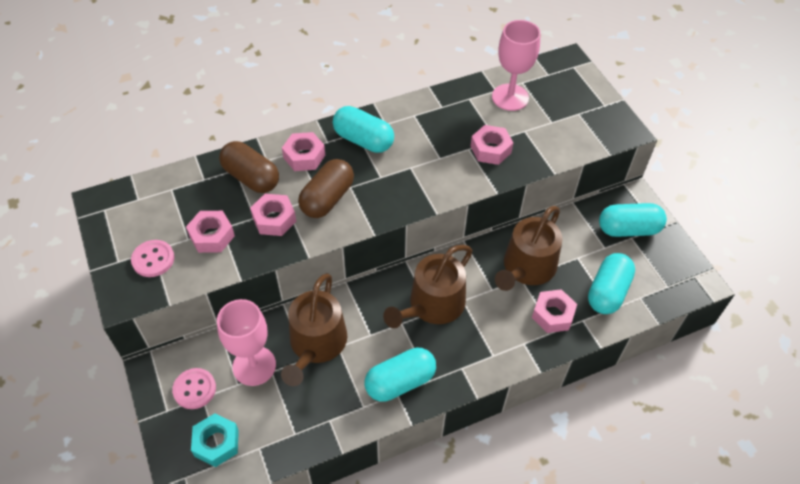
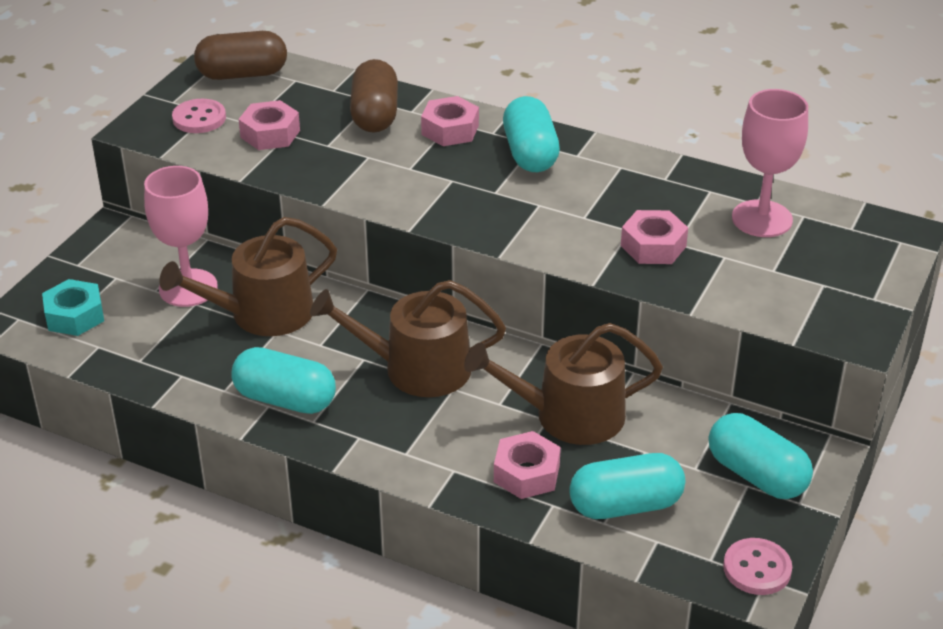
camera: 50 degrees right, 15 degrees down
(194, 389) = (119, 267): pink button -> pink button (757, 568)
(274, 219) = (341, 157): pink nut -> none
(327, 199) = (414, 174): brown capsule -> brown capsule (242, 74)

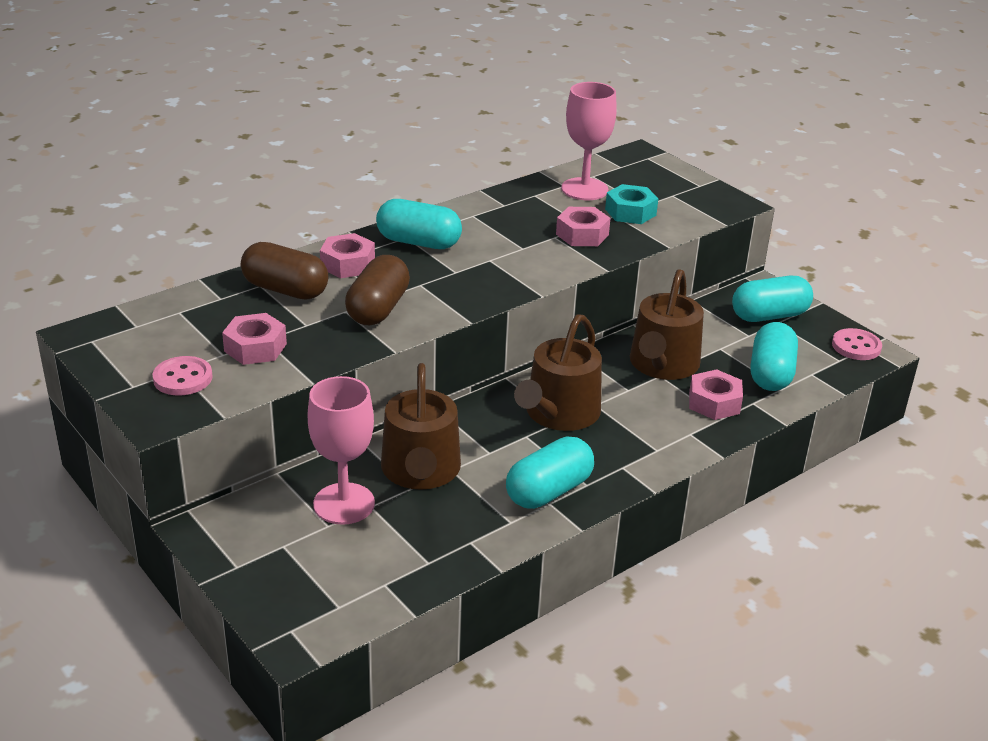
camera: 65 degrees left, 5 degrees down
(75, 316) = (322, 588): turquoise nut -> turquoise nut (630, 212)
(242, 74) = (134, 335): brown capsule -> brown capsule (378, 309)

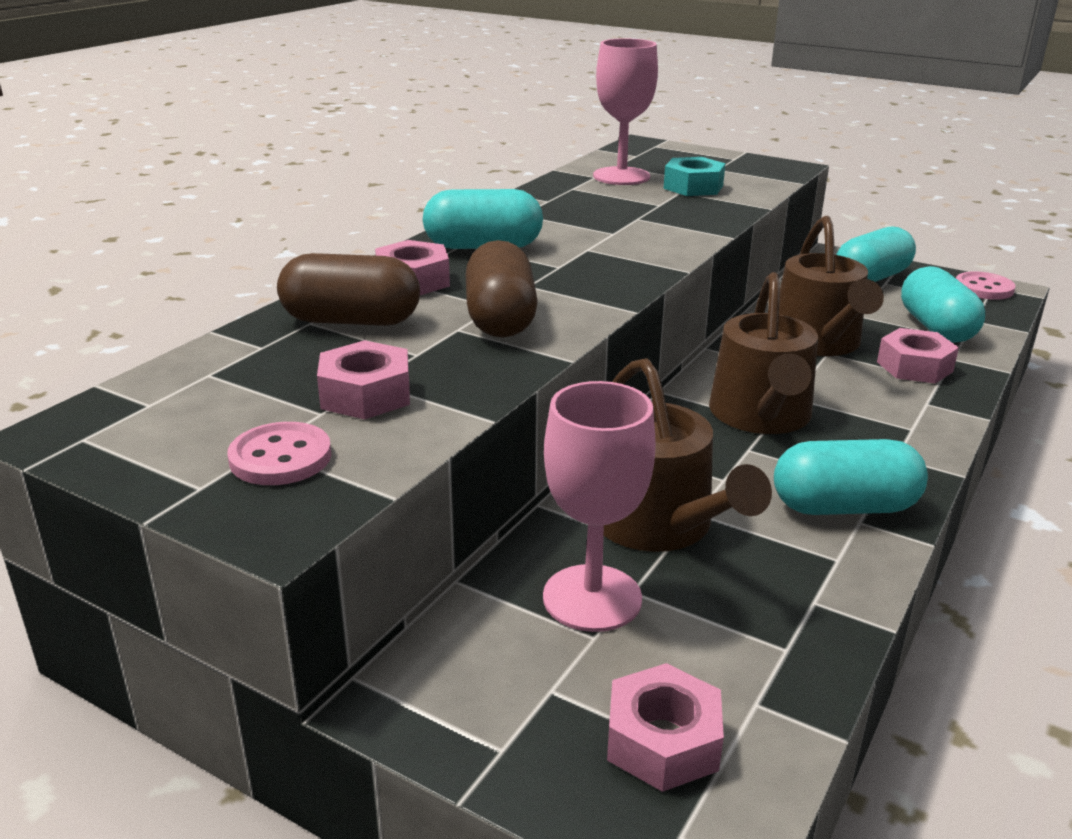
camera: 20 degrees left, 5 degrees down
(549, 491) = (844, 507): turquoise capsule -> turquoise capsule turned 60 degrees clockwise
(582, 234) = (666, 212): pink nut -> pink nut (662, 741)

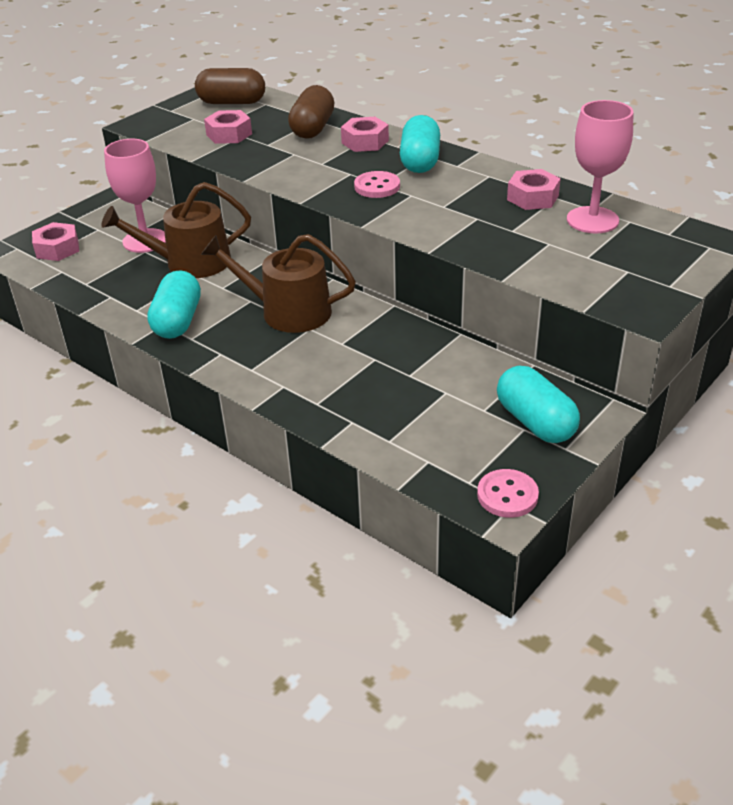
camera: 100 degrees right, 10 degrees up
(280, 457) = (183, 121): pink button -> pink button (377, 186)
(500, 319) = (302, 164): brown capsule -> brown capsule (232, 102)
(693, 187) = (562, 250): turquoise nut -> none
(819, 342) = (393, 358): brown watering can -> none
(914, 367) = (340, 396): pink nut -> pink nut (532, 197)
(936, 328) = (412, 430): turquoise capsule -> none

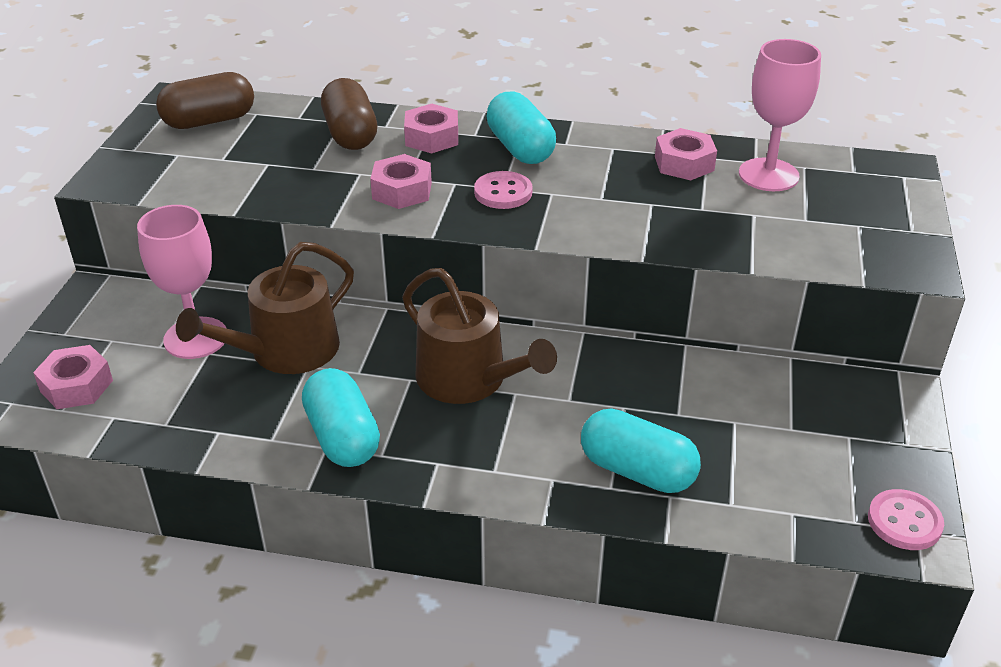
camera: 30 degrees left, 0 degrees up
(229, 134) = (249, 166): pink nut -> pink nut (402, 191)
(287, 311) = (469, 379): brown watering can -> brown watering can turned 120 degrees counterclockwise
(535, 422) = (853, 424): turquoise capsule -> turquoise capsule (637, 471)

